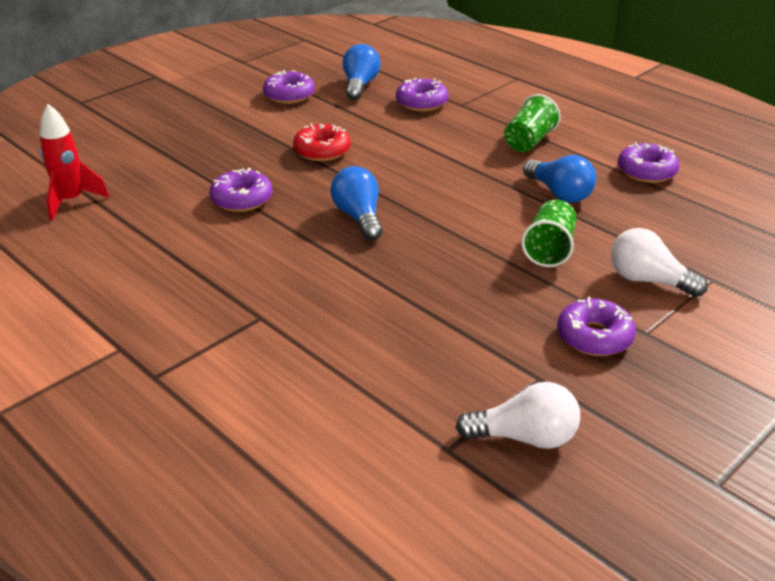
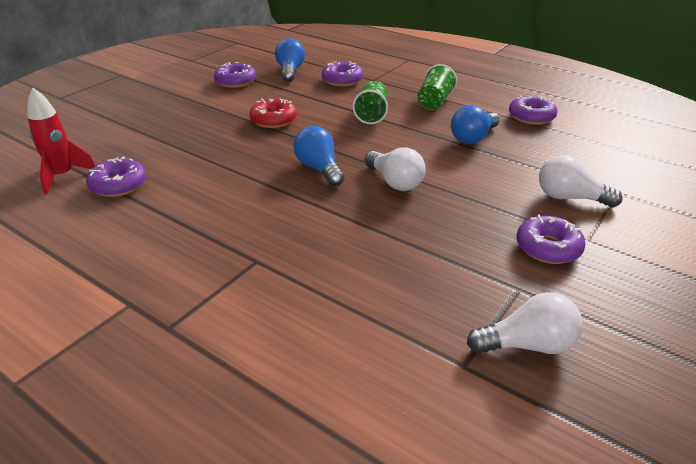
camera: 10 degrees left, 0 degrees up
(242, 199) = (215, 162): purple donut -> purple donut (118, 185)
(443, 241) = (395, 182): none -> white light bulb
(549, 249) = (482, 180): green cup -> green cup (371, 114)
(559, 193) = (473, 138): blue light bulb -> blue light bulb turned 90 degrees clockwise

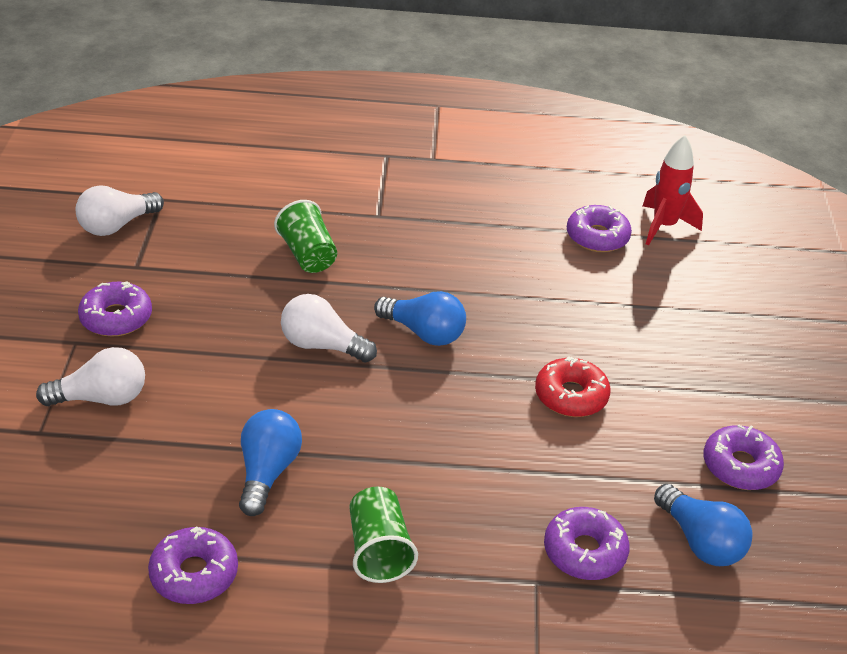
camera: 145 degrees right, 5 degrees up
(371, 114) = (451, 467): green cup -> green cup (308, 255)

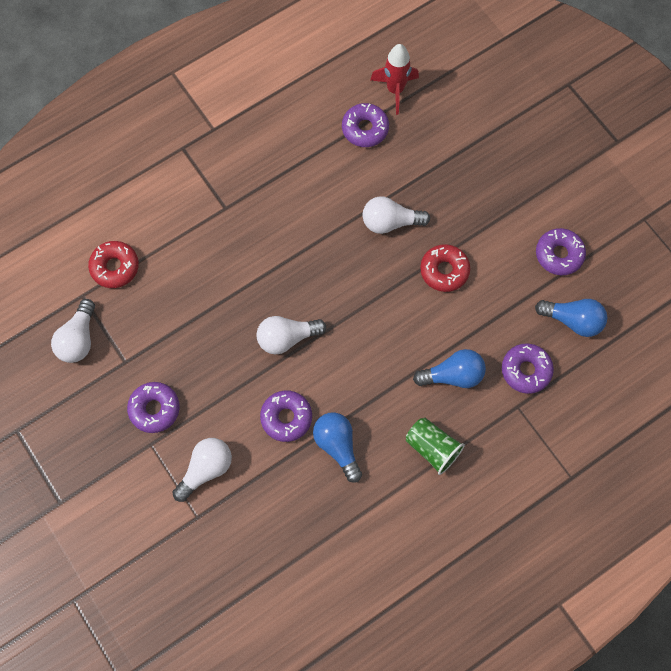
camera: 35 degrees left, 30 degrees up
(194, 574) = (360, 533): purple donut -> purple donut (286, 418)
(217, 197) = (115, 267): none -> red donut
(308, 255) = (215, 274): green cup -> none
(424, 333) = (332, 284): blue light bulb -> blue light bulb (453, 375)
(548, 320) = (390, 222): none -> white light bulb

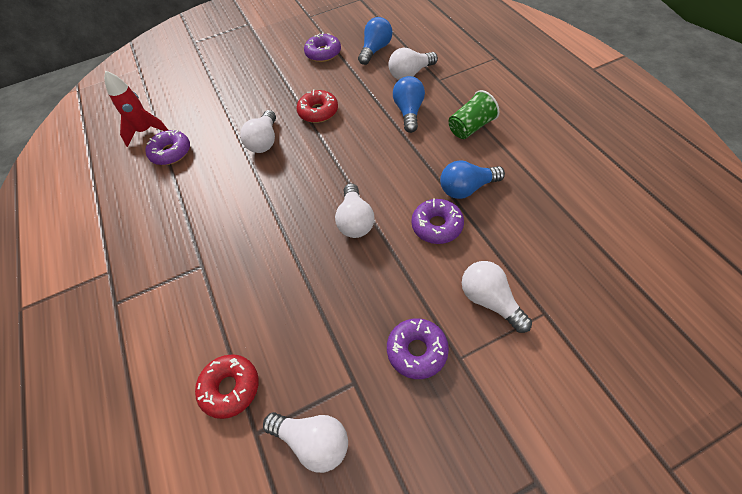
camera: 75 degrees left, 15 degrees down
(526, 370) = (410, 74): purple donut -> white light bulb

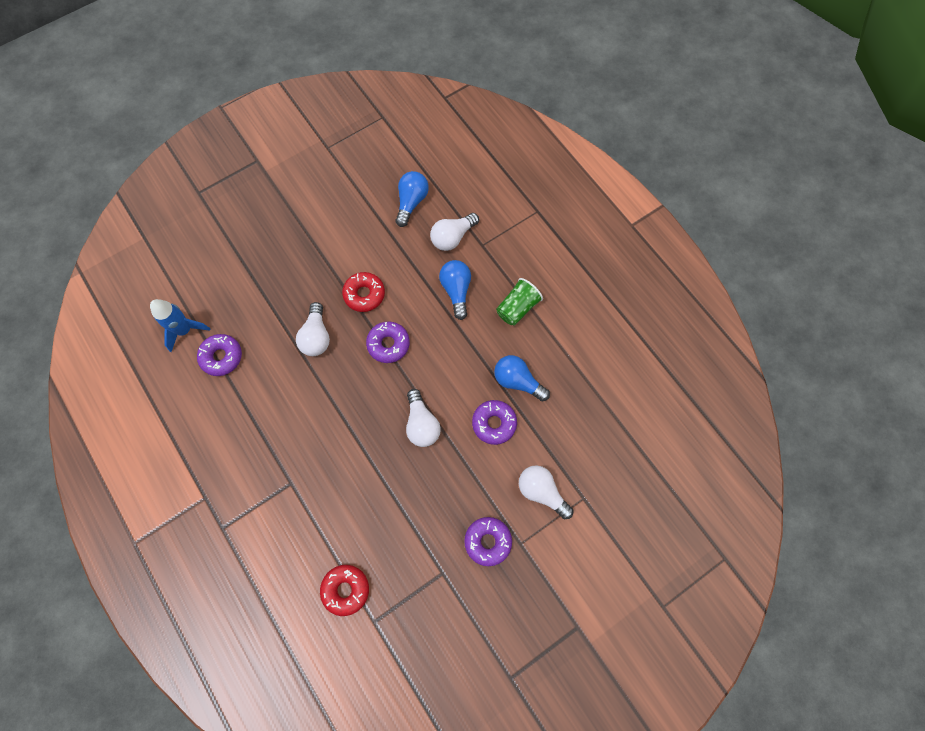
camera: 15 degrees left, 15 degrees up
(146, 131) = (185, 330): red rocket -> blue rocket
(313, 441) = (419, 621): white light bulb -> none
(323, 53) = (354, 208): purple donut -> purple donut (388, 344)
(467, 188) = (517, 381): blue light bulb -> blue light bulb turned 60 degrees clockwise

